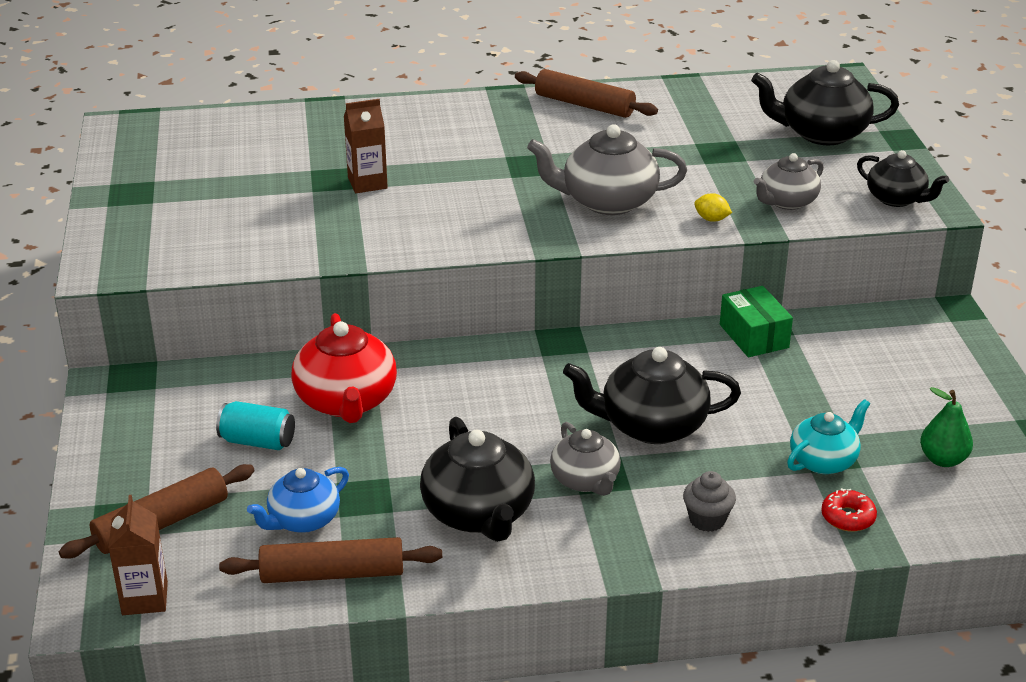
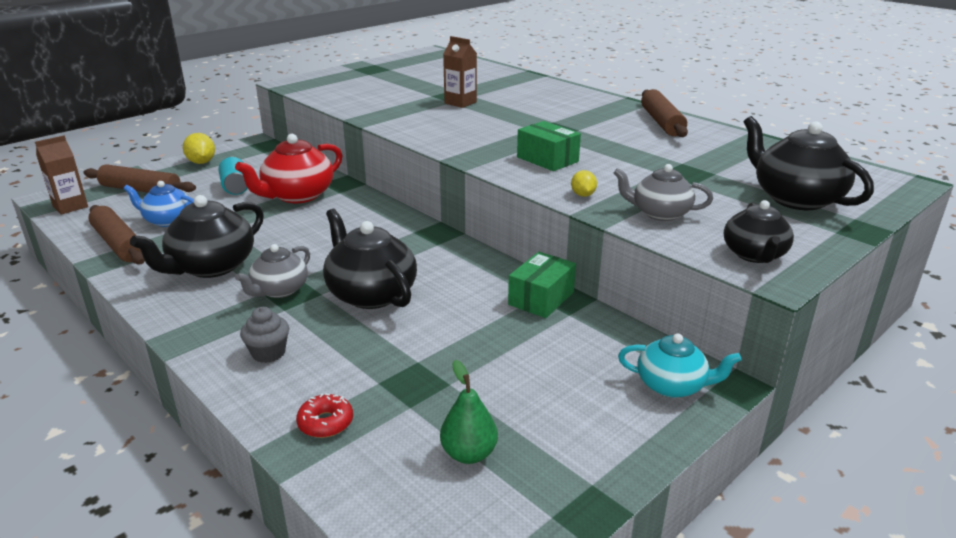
camera: 55 degrees right, 5 degrees down
(122, 449) = (201, 162): none -> yellow lemon
(607, 201) = (547, 159): grey teapot -> green box
(824, 461) = (400, 384): turquoise teapot -> turquoise teapot (672, 385)

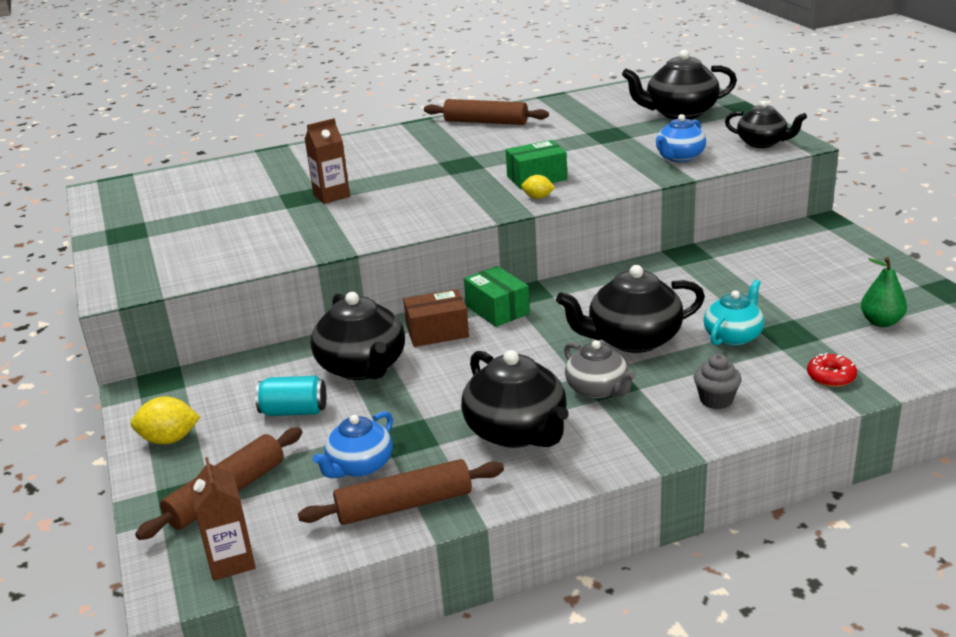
camera: 65 degrees left, 0 degrees up
(297, 195) = (362, 367): red teapot -> black teapot
(357, 210) = (437, 332): none -> brown box
(541, 298) = (682, 264): green box -> green box (497, 310)
(583, 195) = (627, 176): yellow lemon -> yellow lemon (538, 197)
(659, 213) = (679, 157): grey teapot -> blue teapot
(672, 385) = (821, 239): turquoise teapot -> turquoise teapot (733, 336)

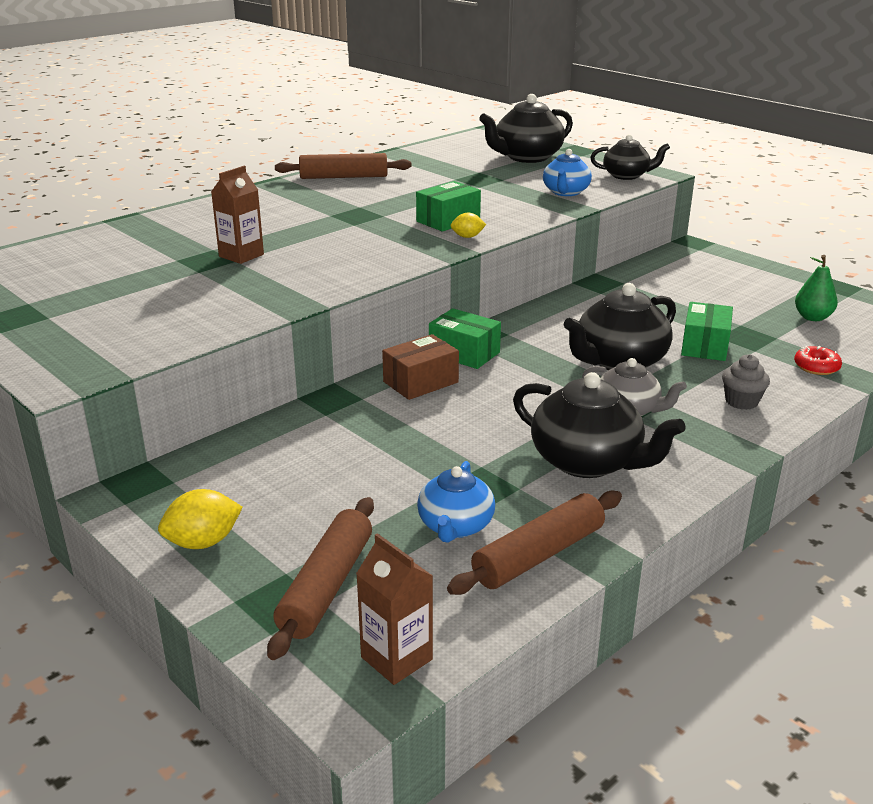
camera: 25 degrees left, 0 degrees up
(294, 411) = (331, 484): turquoise can -> none
(362, 367) = (370, 428): black teapot -> none
(733, 336) = (704, 346): turquoise teapot -> green box

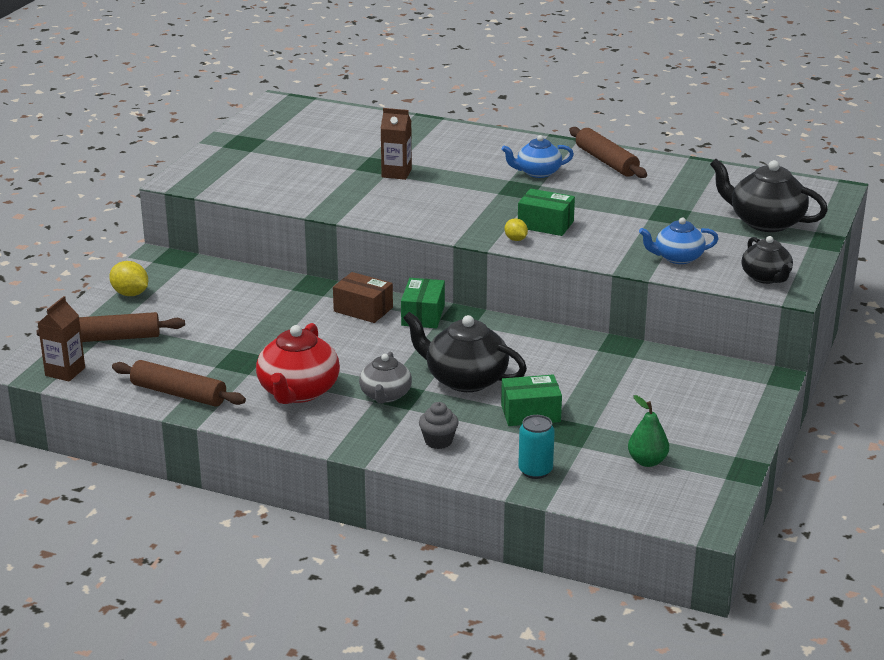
camera: 65 degrees right, 0 degrees up
(455, 526) = (191, 361): blue teapot -> blue teapot (537, 172)
(588, 462) = (298, 392): black teapot -> red teapot
(816, 367) = (535, 471): red donut -> turquoise can

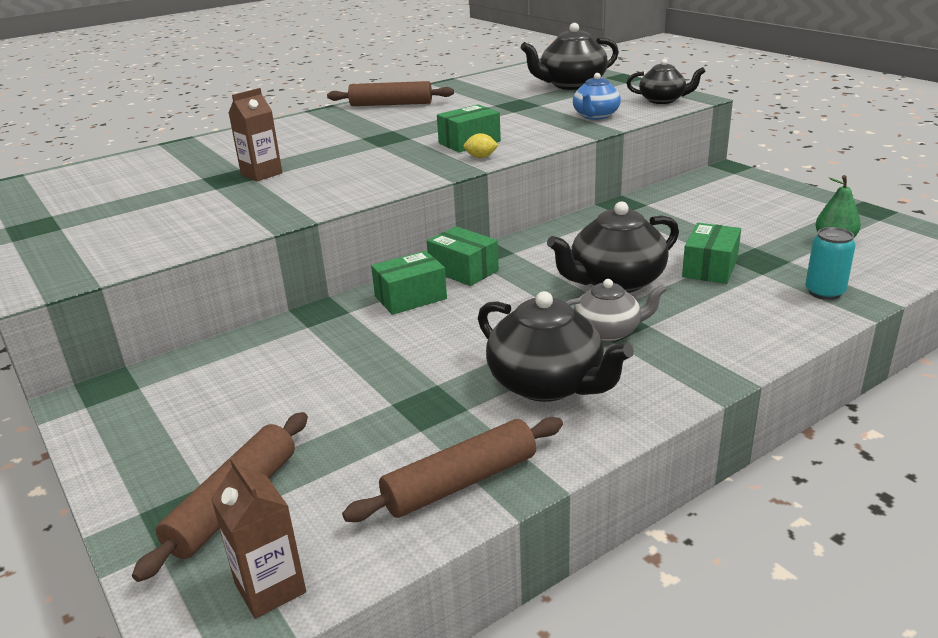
camera: 55 degrees left, 0 degrees up
(130, 294) = (138, 449): yellow lemon -> none
(298, 392) = (547, 384): red teapot -> black teapot
(363, 309) = (410, 297): brown box -> green box
(385, 395) = (608, 331): grey teapot -> grey teapot turned 45 degrees counterclockwise
(438, 441) = (731, 326): grey cupcake -> none
(537, 172) = (367, 127): blue teapot -> none

